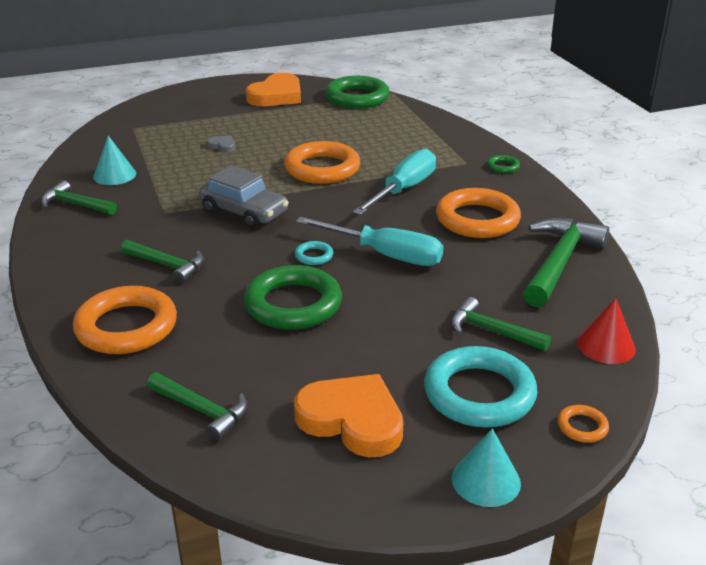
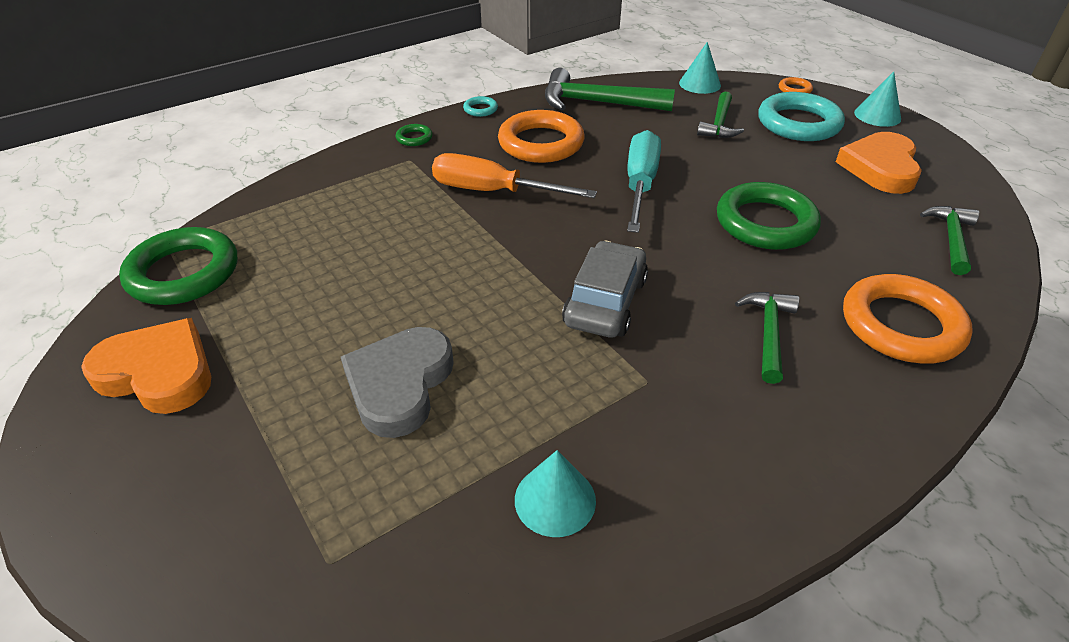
camera: 105 degrees left, 10 degrees up
(76, 204) = (681, 510): green hammer -> none
(222, 146) = (399, 384): grey heart -> grey heart, size x2.29
(314, 256) = (671, 227): turquoise ring -> turquoise ring (480, 109)
(322, 169) = (455, 260): orange ring -> none
(403, 190) = (493, 192): turquoise screwdriver -> orange screwdriver
(606, 346) = (700, 84): red cone -> turquoise cone

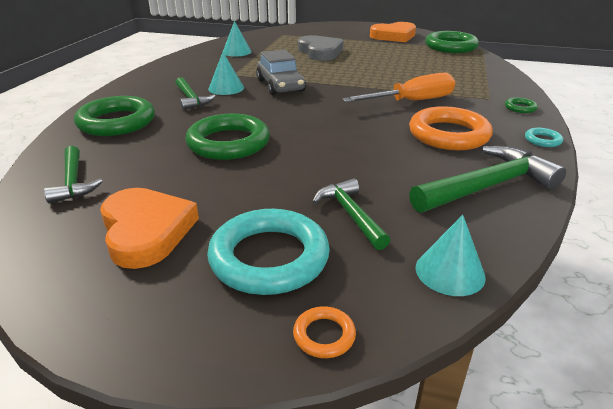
camera: 140 degrees right, 10 degrees down
(640, 185) = (339, 135): turquoise screwdriver -> none
(877, 115) = (166, 334): turquoise cone -> turquoise cone (226, 88)
(901, 325) = (117, 122): orange ring -> green ring

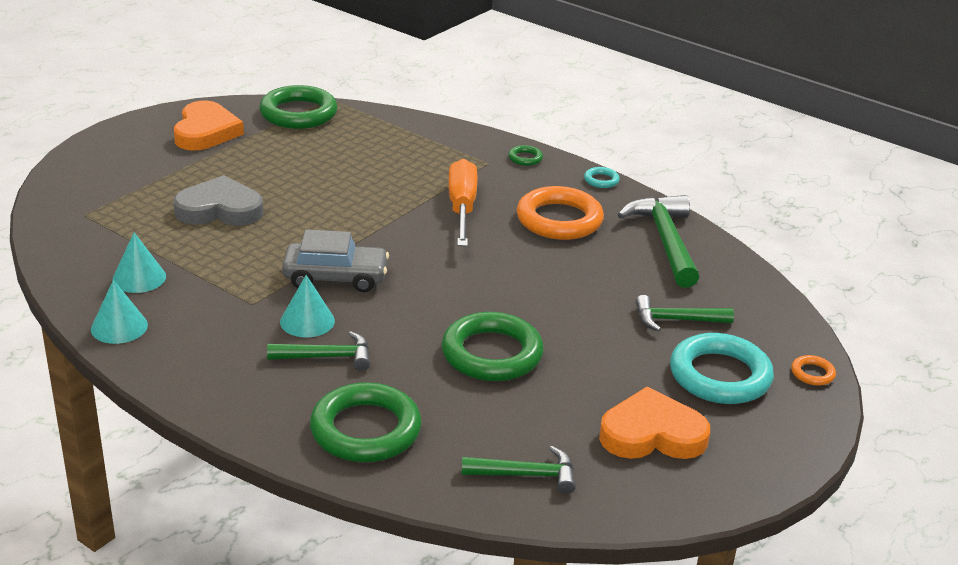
camera: 70 degrees left, 0 degrees up
(450, 272) = (767, 303): turquoise cone -> turquoise cone (119, 327)

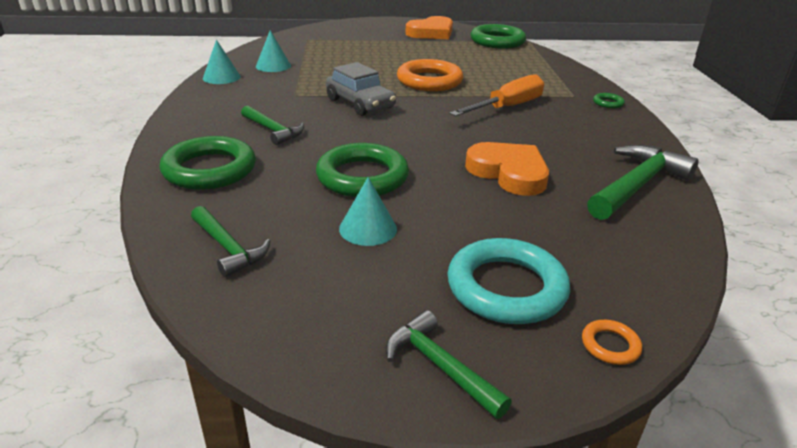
camera: 50 degrees right, 0 degrees up
(220, 209) = (369, 58): grey heart -> none
(307, 321) = (302, 113): turquoise cone -> turquoise cone (368, 228)
(559, 220) = (567, 139): orange ring -> orange ring (429, 81)
(601, 180) = (649, 134): turquoise ring -> none
(652, 434) = (363, 286): orange heart -> orange heart (509, 173)
(676, 320) = (544, 232): green hammer -> green hammer (440, 366)

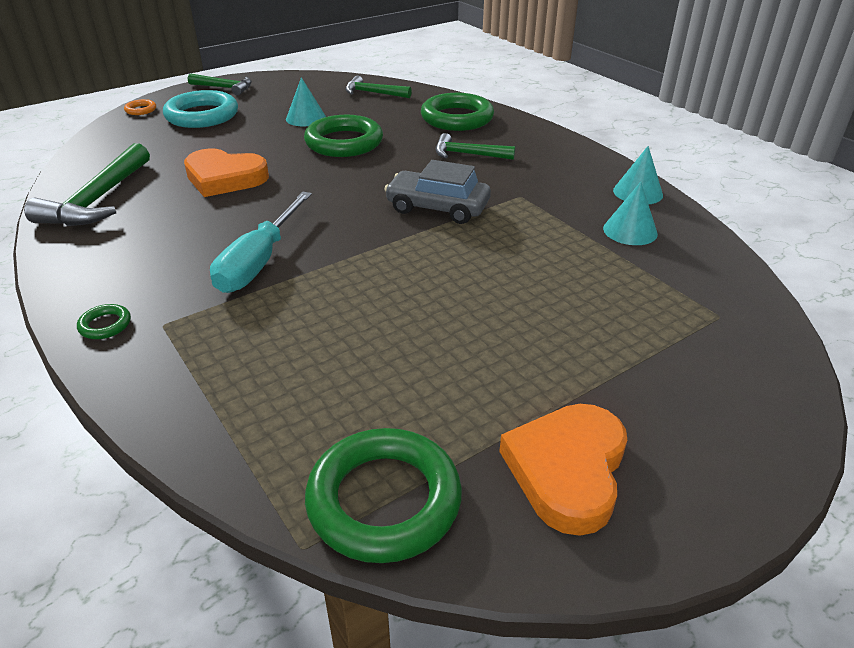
camera: 150 degrees right, 5 degrees up
(429, 81) = (401, 278): orange ring -> none
(507, 107) = (259, 261): orange screwdriver -> turquoise screwdriver

